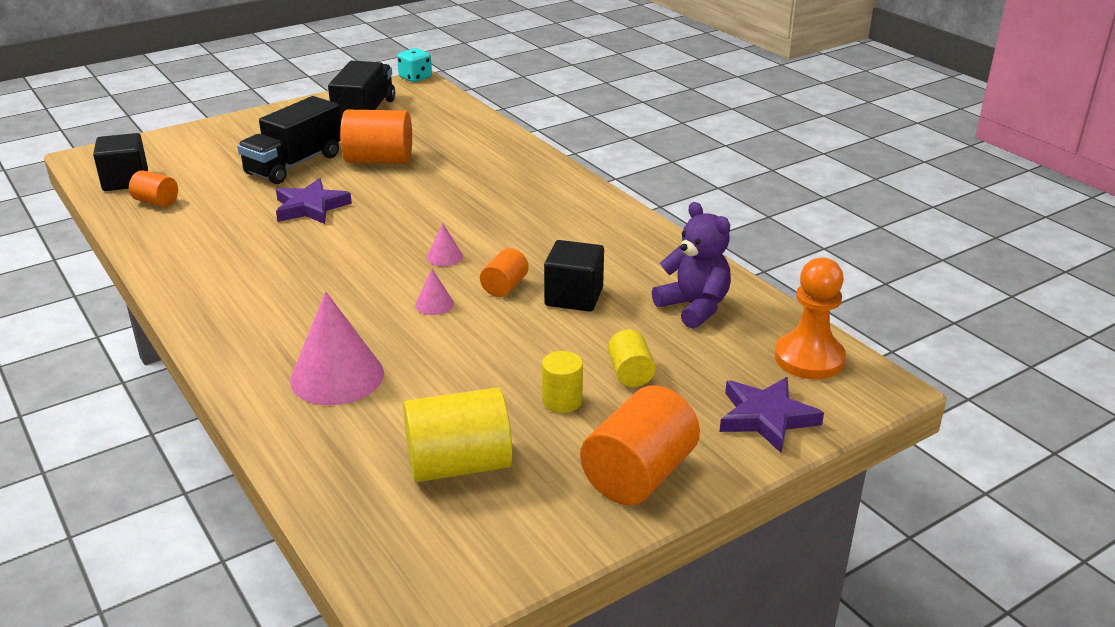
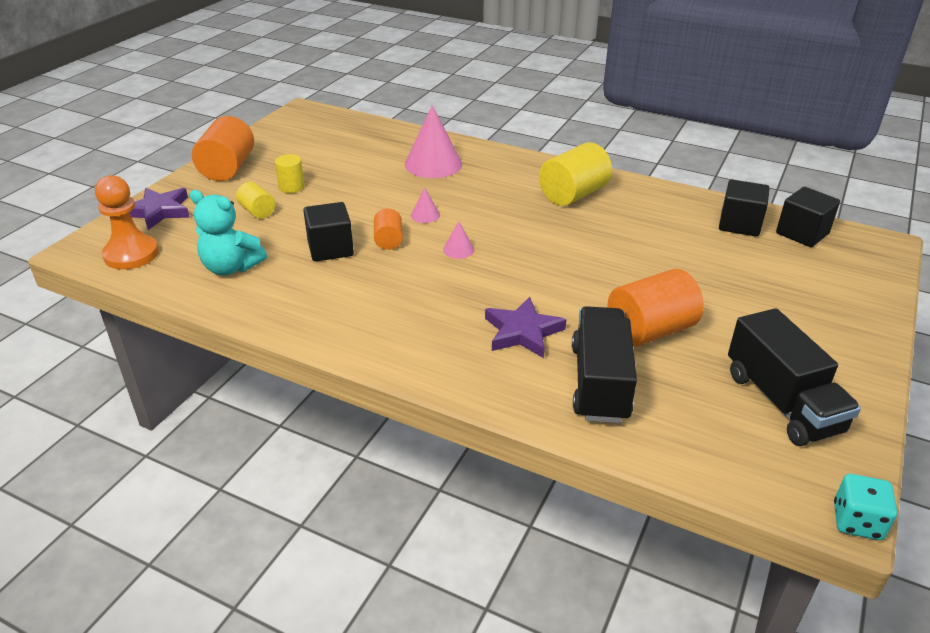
camera: 150 degrees right, 5 degrees up
(156, 202) = (739, 224): orange cylinder -> black cube
(294, 164) = (713, 297): black truck -> black truck (599, 383)
(310, 207) = (622, 258): purple star -> purple star (523, 332)
(459, 465) = (325, 149): yellow cylinder -> yellow cylinder (573, 195)
(694, 307) = (231, 267): purple teddy bear -> turquoise teddy bear

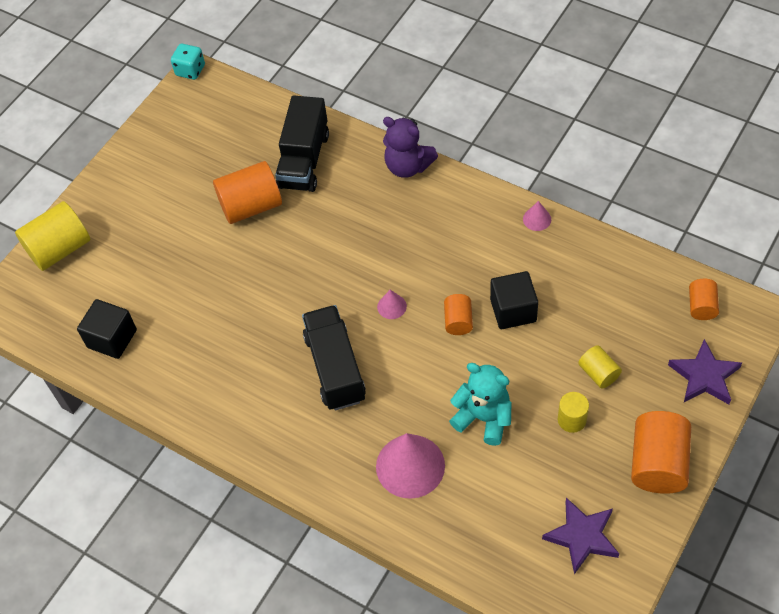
camera: 170 degrees left, 20 degrees up
(131, 254) = (701, 306): orange pawn -> orange cylinder
(231, 267) = (600, 286): turquoise teddy bear -> turquoise teddy bear (483, 418)
(425, 215) = (422, 362): pink cone -> pink cone (537, 219)
(450, 377) = (408, 166): none -> purple teddy bear
(523, 332) = (349, 206): purple star -> purple star (582, 536)
(573, 195) = (261, 395): yellow cylinder -> yellow cylinder (60, 249)
(782, 402) = (187, 144): black truck -> black truck (335, 368)
(802, 233) = (60, 323): black cube -> none

